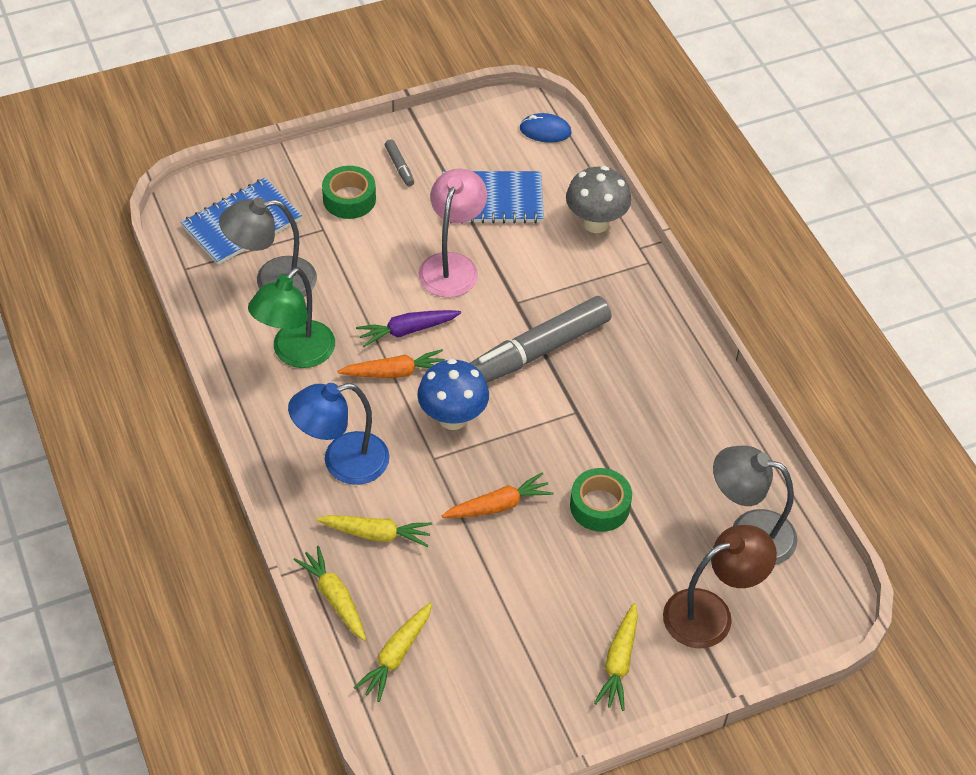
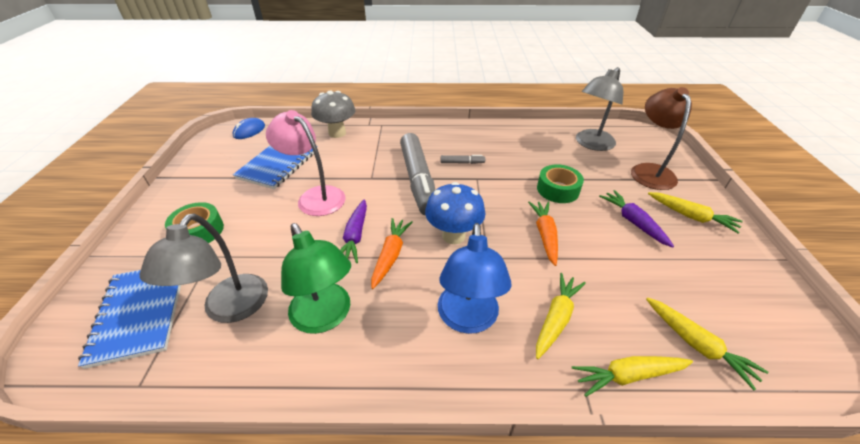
camera: 65 degrees left, 10 degrees down
(399, 167) = (201, 196): grey marker -> grey marker (462, 163)
(572, 596) = (633, 222): none -> purple carrot

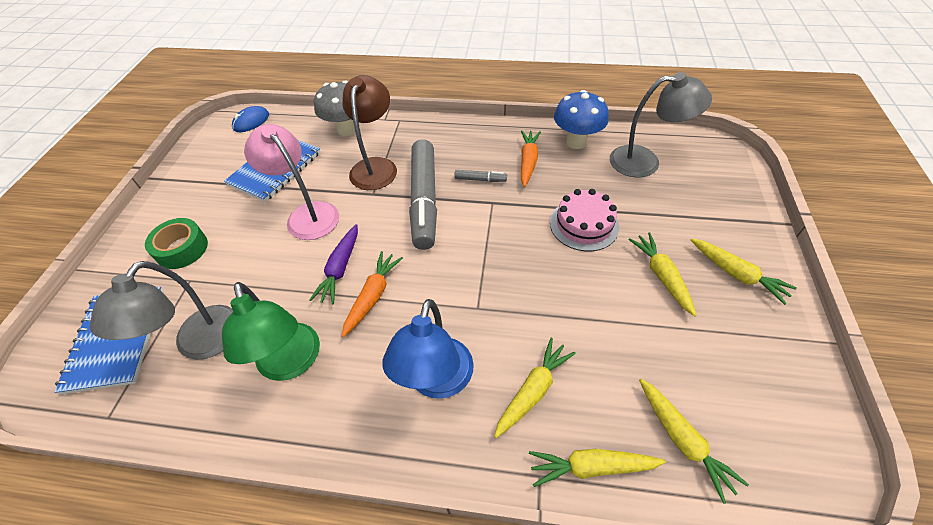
camera: 10 degrees right, 10 degrees up
(453, 236) = (447, 277): blue mushroom -> blue mushroom (576, 142)
(545, 235) = (550, 285): orange carrot -> orange carrot (528, 161)
(558, 189) = (584, 224): green tape -> pink cake
(591, 144) = (645, 162): grey lamp -> grey lamp turned 135 degrees counterclockwise
(633, 222) = (661, 276): purple carrot -> yellow carrot
(649, 171) = (706, 205): brown lamp -> brown lamp (376, 166)

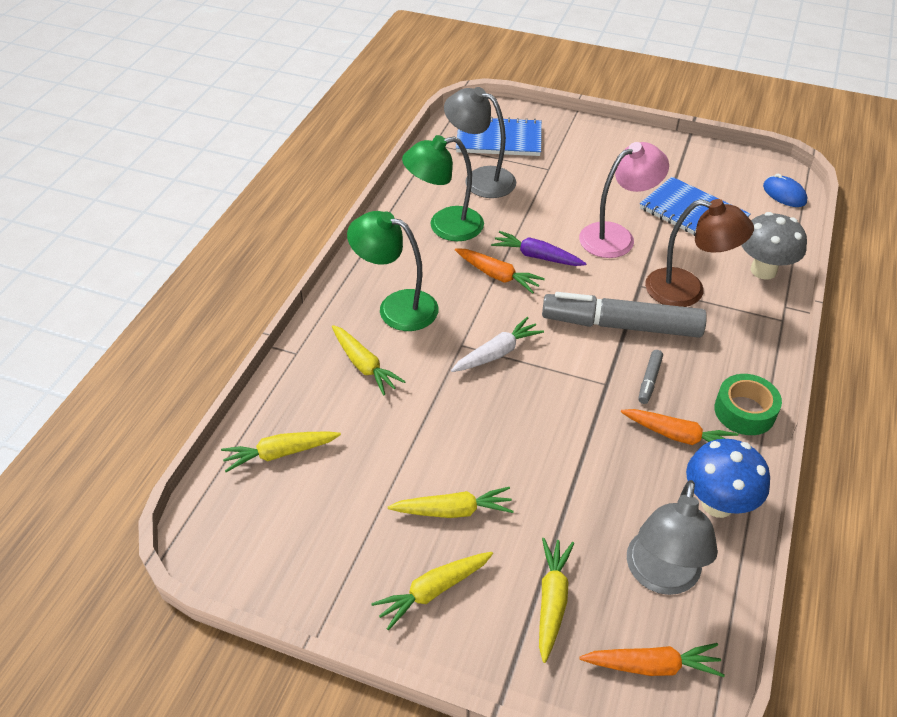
camera: 100 degrees right, 5 degrees down
(182, 249) = (587, 161): green tape -> green tape (744, 411)
(437, 381) = (396, 307): blue lamp -> green lamp
(480, 278) = (497, 353): none -> white carrot
(584, 224) = (550, 462): pink cake -> none
(591, 467) = (288, 385): yellow carrot -> yellow carrot (552, 600)
(707, 161) = (652, 666): none -> orange carrot

